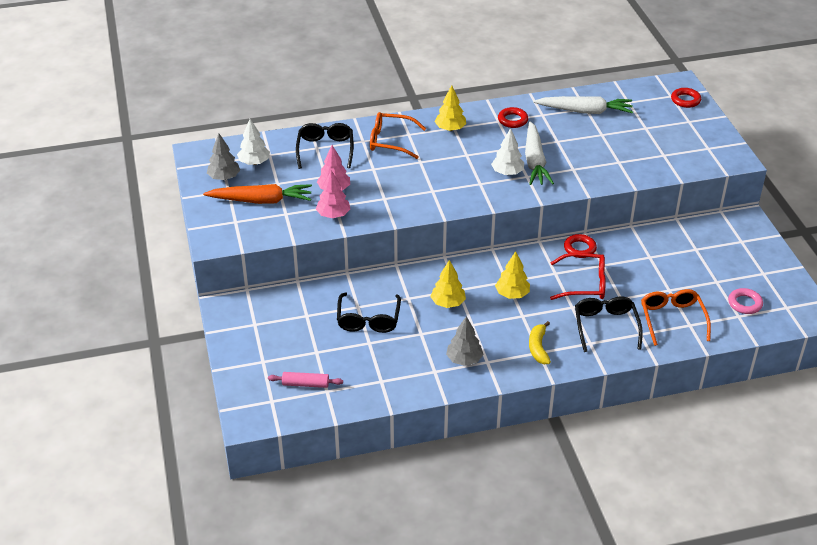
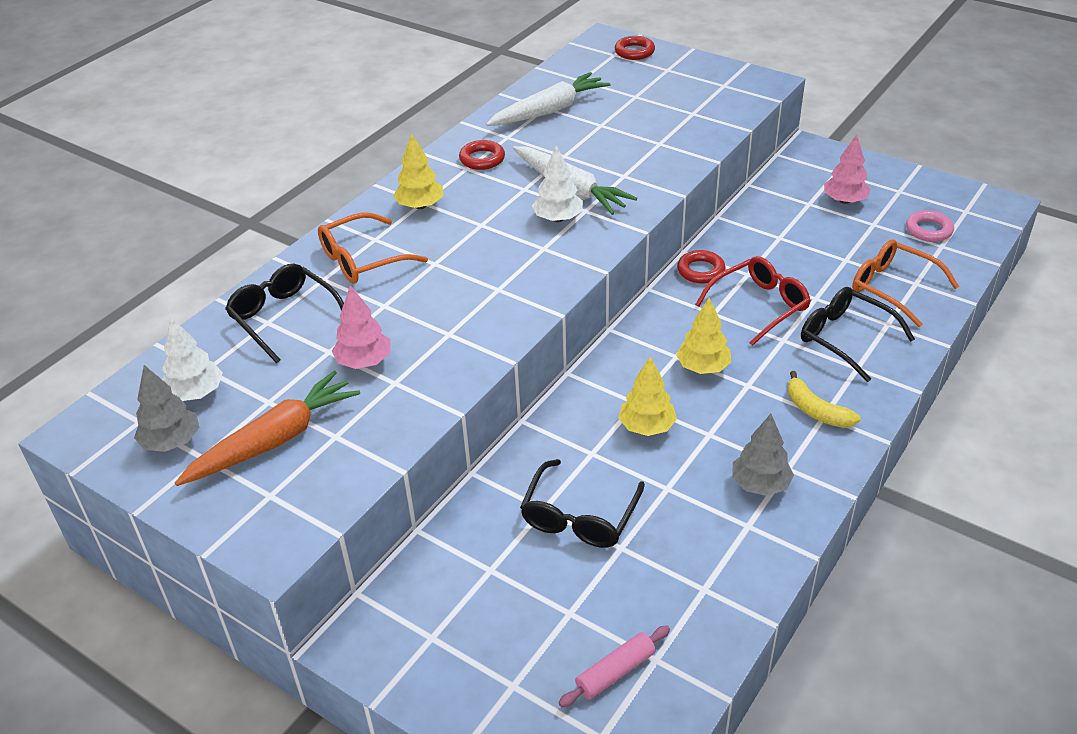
camera: 40 degrees left, 0 degrees up
(333, 215) = (408, 396): pink tree -> pink tree (844, 201)
(368, 319) = (579, 516): black glasses -> black glasses turned 60 degrees clockwise

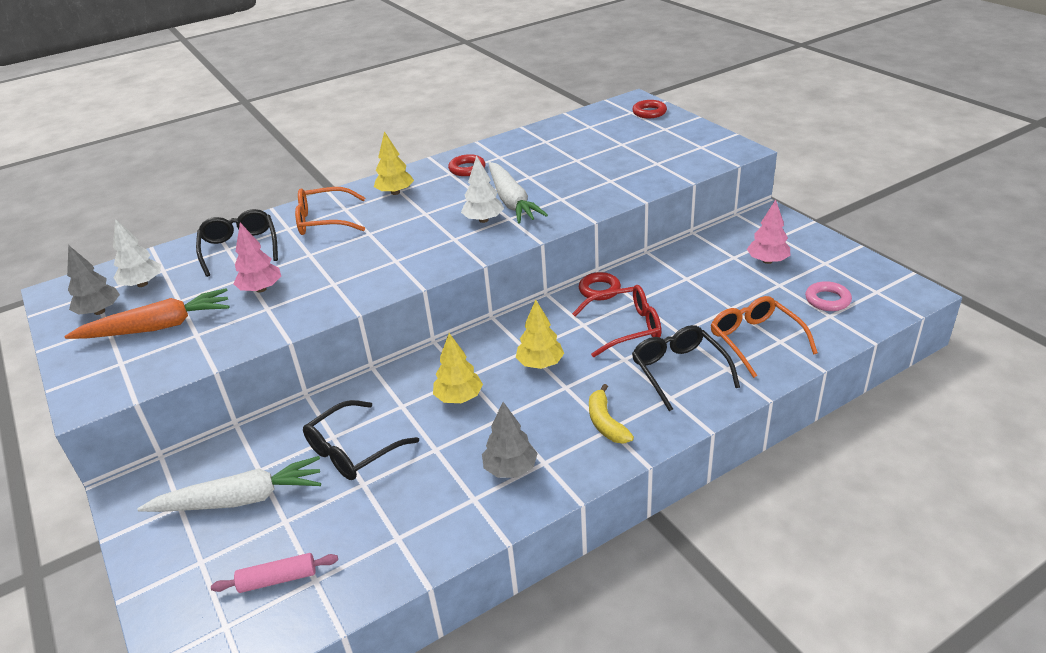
camera: 25 degrees right, 5 degrees down
(549, 111) = (546, 144): white carrot -> white carrot (240, 499)

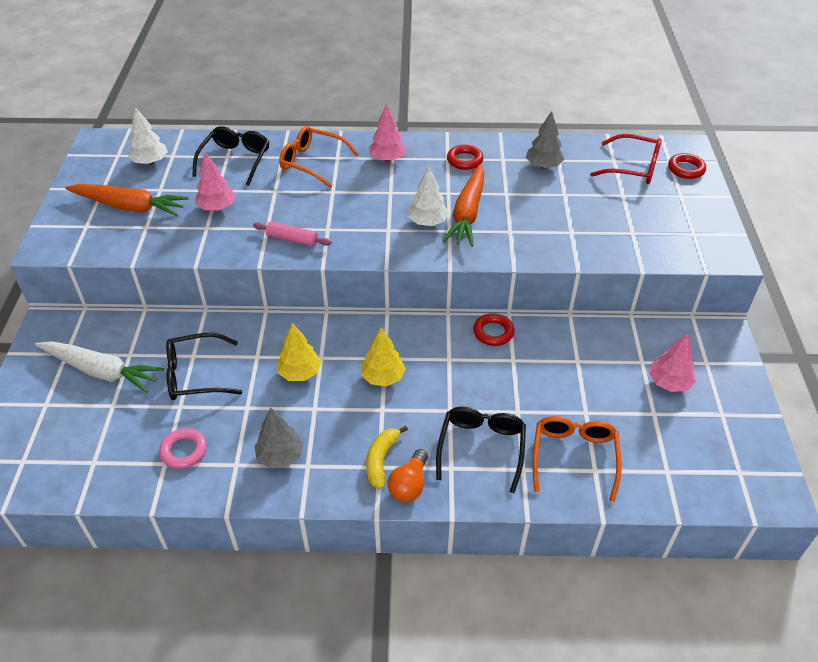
camera: 30 degrees right, 10 degrees up
(99, 311) = (108, 173): grey tree -> grey tree (543, 166)
(278, 579) = (74, 447): pink rolling pin -> pink rolling pin (292, 239)
(395, 192) = (387, 159): yellow tree -> pink tree
(511, 201) = (467, 213): white carrot -> orange carrot
(625, 327) = (479, 381): red glasses -> red glasses (633, 168)
(649, 427) = (409, 485): none -> orange light bulb
(827, 300) = (682, 454): pink ring -> pink ring (184, 451)

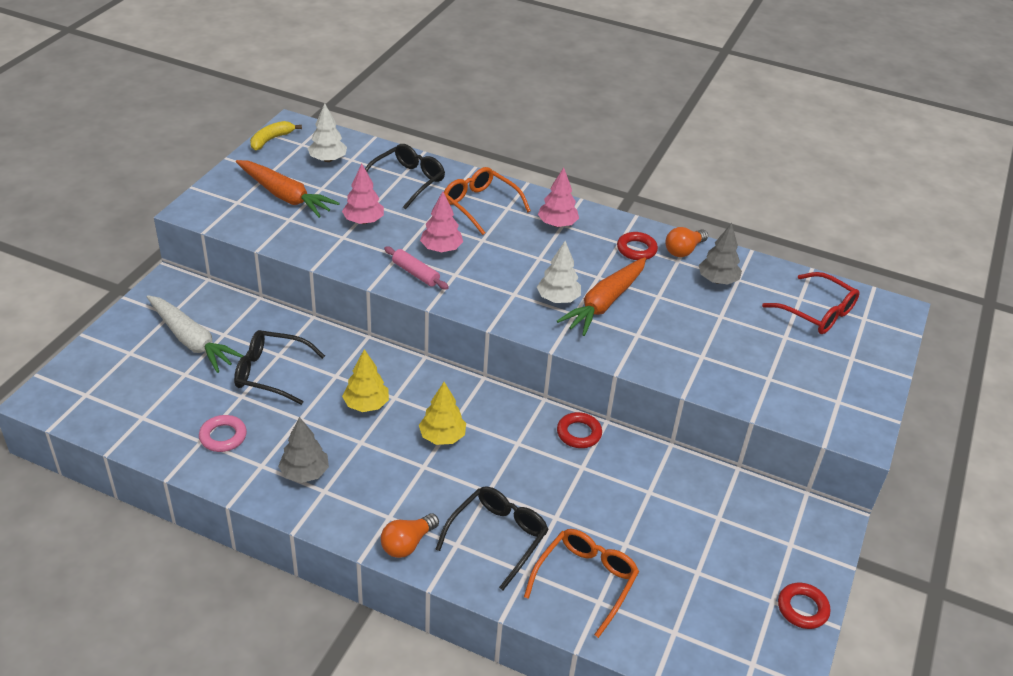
camera: 20 degrees right, 5 degrees down
(381, 460) = (395, 511): yellow banana -> yellow banana (271, 140)
(502, 149) = (683, 250): none -> orange light bulb
(669, 383) = (734, 548): pink tree -> pink tree (441, 249)
(686, 169) = (877, 332): red ring -> red ring (802, 608)

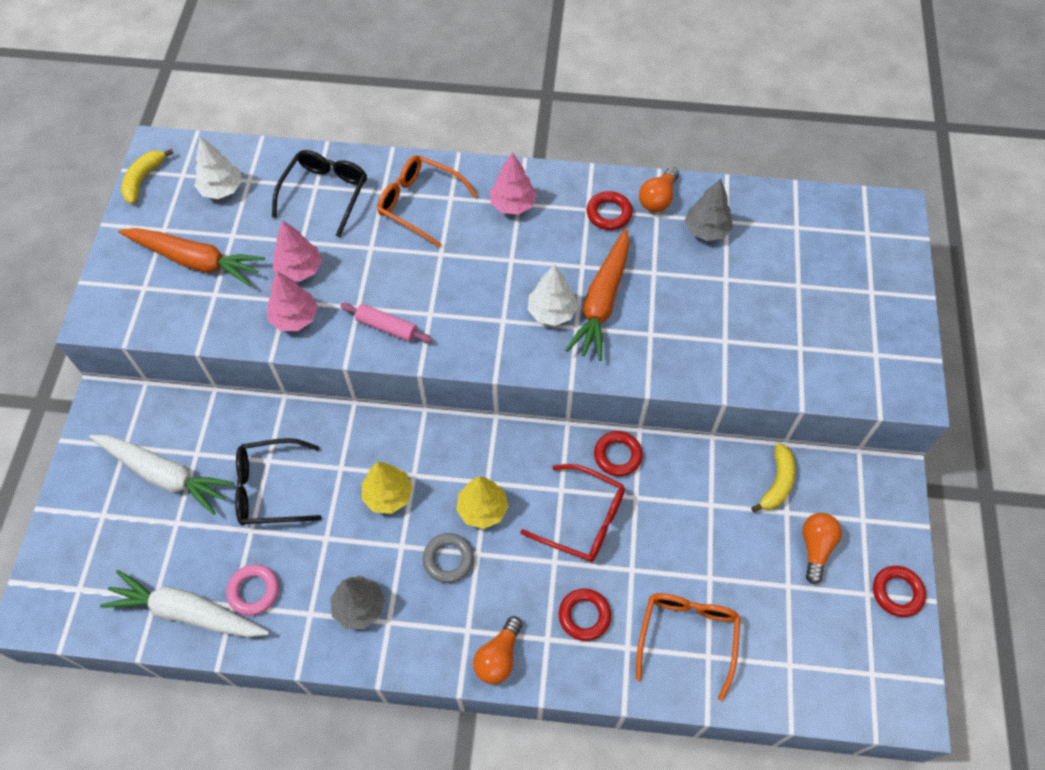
camera: 15 degrees left, 20 degrees up
(162, 434) = (187, 612): none -> white carrot
(396, 463) = (448, 559): none -> grey ring
(441, 249) = (401, 282): pink tree -> pink tree (295, 318)
(497, 537) = (584, 615): black glasses -> red ring
(718, 494) = (777, 483): none -> yellow banana
(735, 551) = (815, 547): none -> orange light bulb
(817, 312) = (819, 241): red glasses -> red glasses (583, 519)

